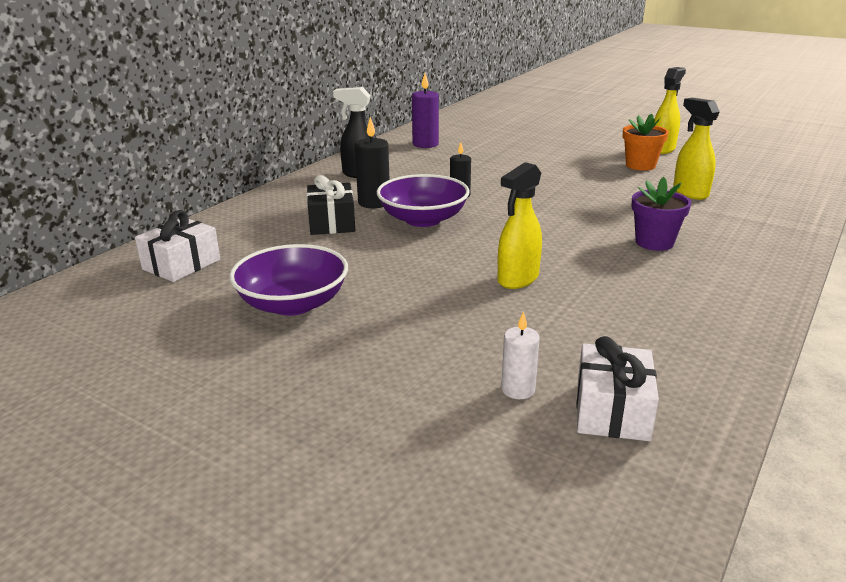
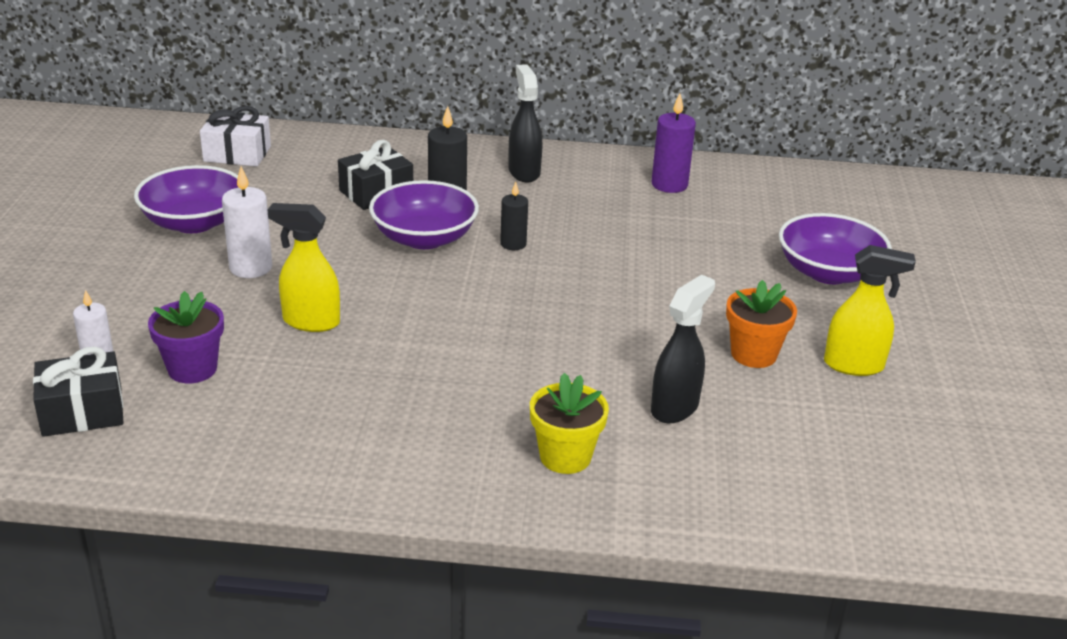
camera: 60 degrees right, 5 degrees up
(406, 290) = (251, 268): none -> white candle
(563, 134) = (828, 272): none -> purple bowl
(612, 410) = (82, 411): white gift -> black gift
(654, 242) = (470, 396): purple flower pot -> purple flower pot (192, 369)
(690, 193) = (675, 408): yellow spray bottle -> black spray bottle
(736, 229) = (565, 457): none -> yellow flower pot

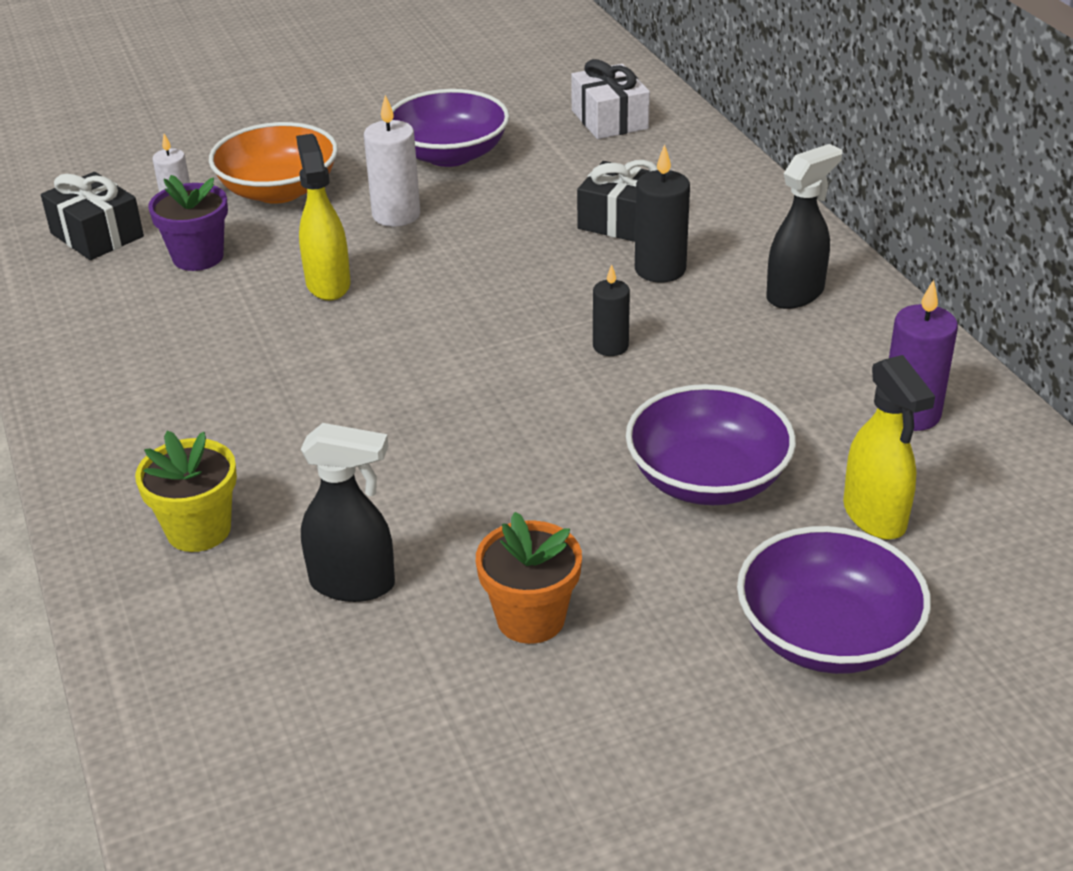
camera: 65 degrees right, 5 degrees up
(139, 305) = (279, 190): none -> orange bowl
(424, 238) = (559, 285): purple bowl -> purple bowl (707, 479)
(854, 365) = (585, 727): yellow spray bottle -> yellow spray bottle (875, 516)

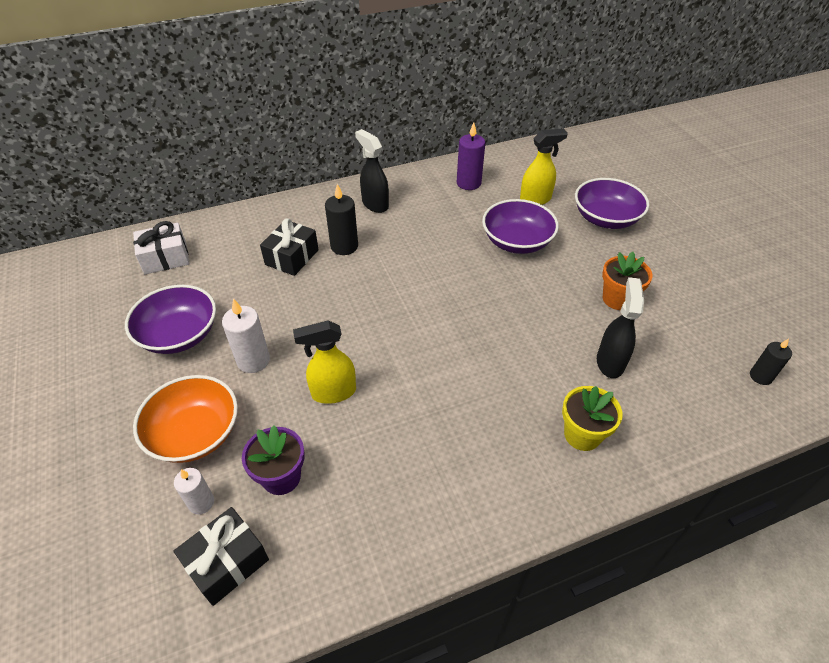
camera: 90 degrees left, 10 degrees up
(610, 346) = (414, 267): black candle -> black candle (760, 376)

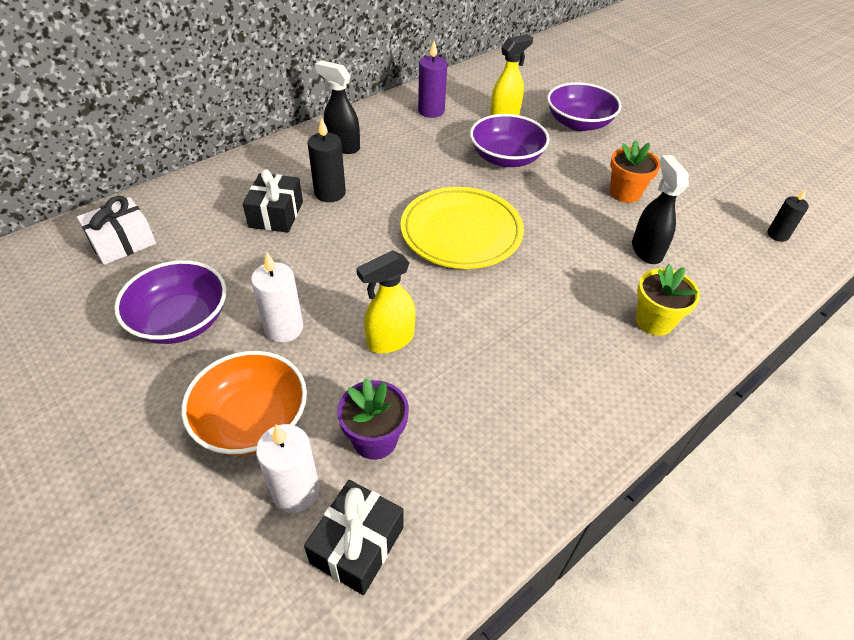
camera: 20 degrees left, 0 degrees up
(201, 502) = (296, 491): white candle -> white candle, size x1.54
(441, 306) = (461, 232): none -> yellow plate

